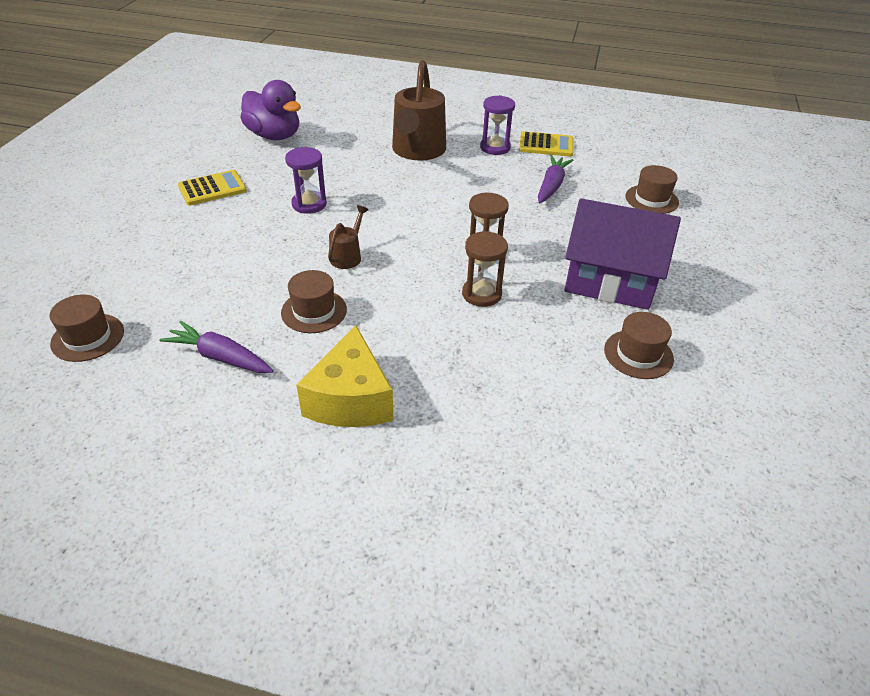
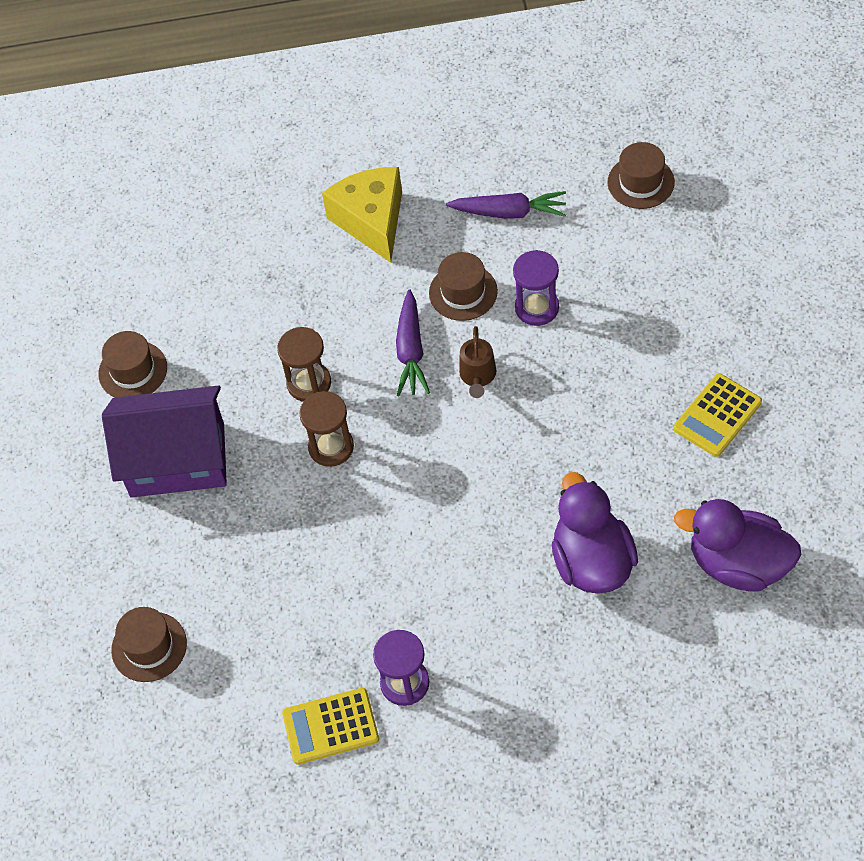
camera: 165 degrees right, 15 degrees up
(309, 204) = (580, 440): purple hourglass -> purple hourglass (537, 308)
(353, 158) = (591, 561): none -> purple duck
(417, 151) = (512, 619): brown watering can -> none
(551, 186) = (292, 617): purple carrot -> purple carrot (411, 351)

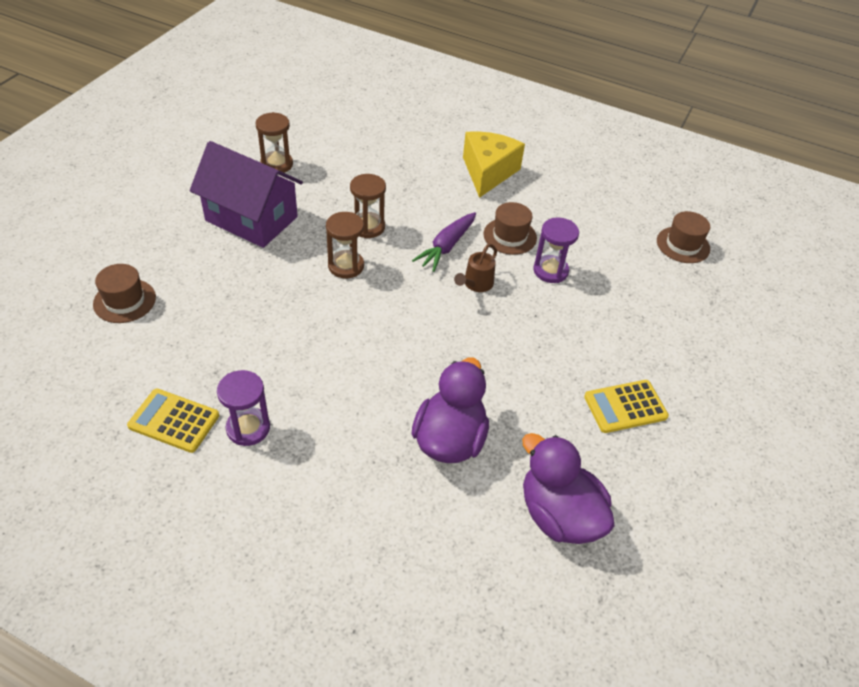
camera: 25 degrees right, 10 degrees down
(133, 370) = (277, 164): brown hat -> brown hourglass
(509, 212) = (579, 213): purple carrot -> none

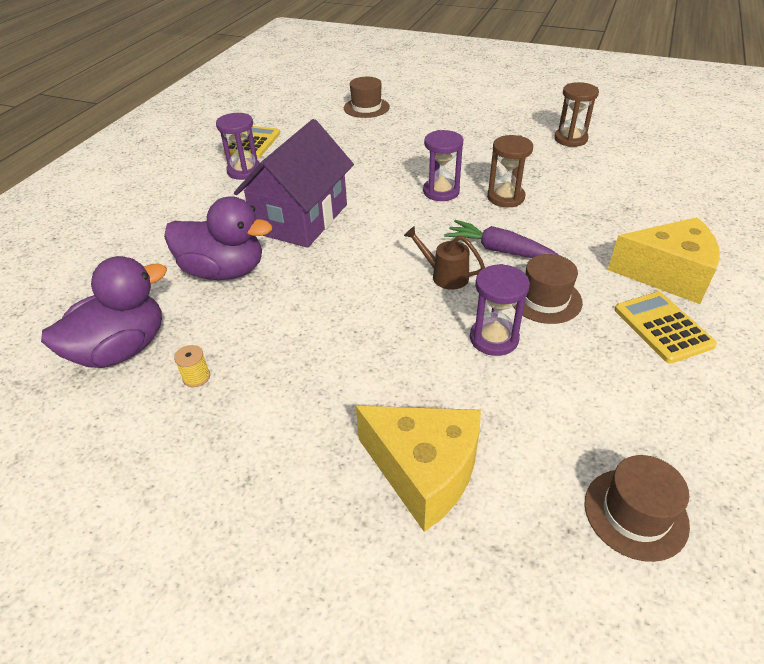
camera: 90 degrees right, 5 degrees down
(251, 219) = (483, 139): purple house -> purple house (301, 218)
(346, 266) = (441, 191): brown hourglass -> purple hourglass
(592, 452) = (196, 377): none -> yellow spool
(625, 407) = (262, 412): yellow calculator -> yellow calculator (662, 327)
(667, 324) = (424, 472): none -> yellow cheese

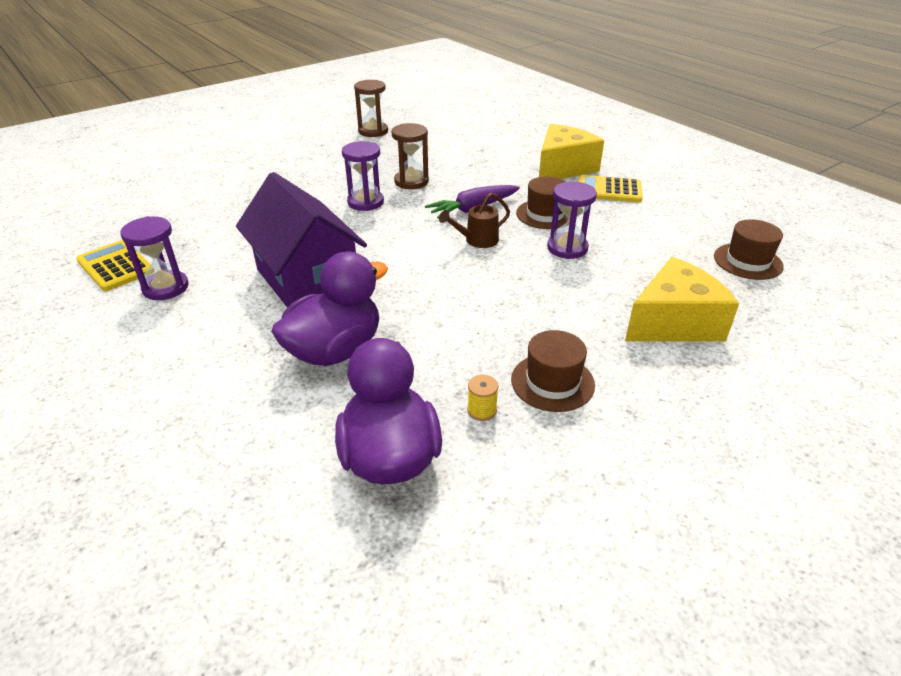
camera: 60 degrees left, 5 degrees down
(366, 107) = (168, 185): brown hat -> brown hat (552, 382)

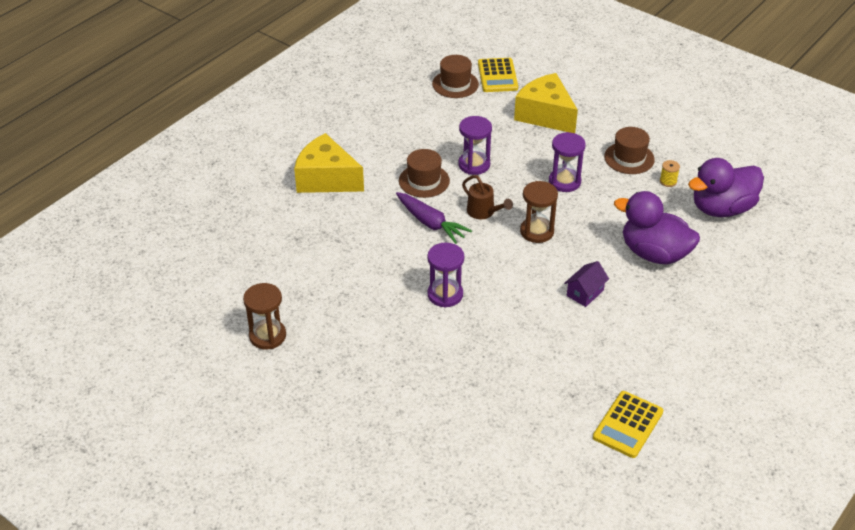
camera: 105 degrees left, 5 degrees up
(165, 288) = (638, 374): purple hourglass -> purple hourglass (564, 182)
(307, 280) = (585, 293): purple house -> purple house, size x0.41
(411, 182) = (391, 273): brown hourglass -> brown hourglass (537, 231)
(609, 190) = (365, 149): yellow calculator -> yellow calculator (497, 76)

